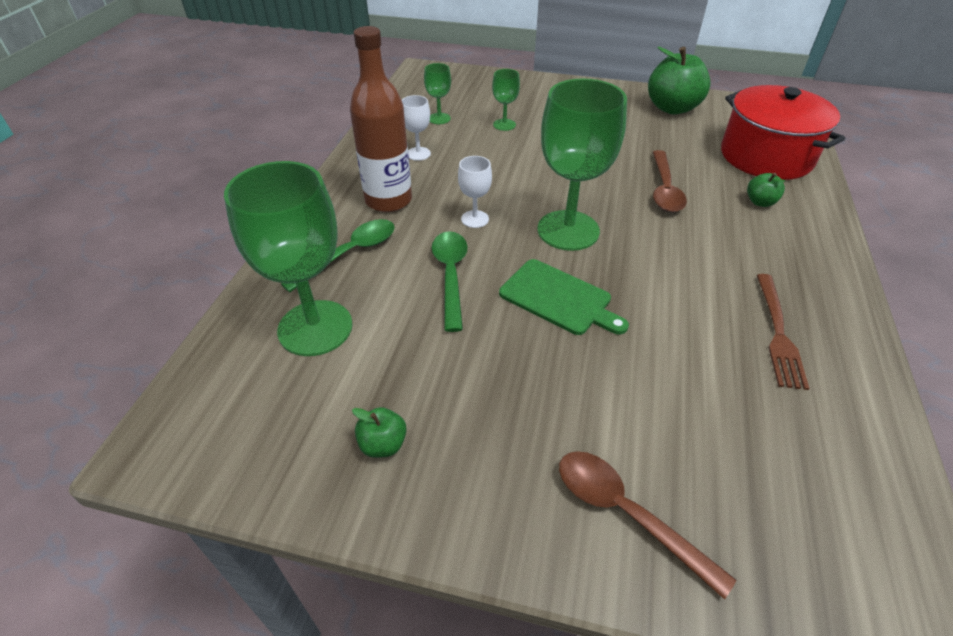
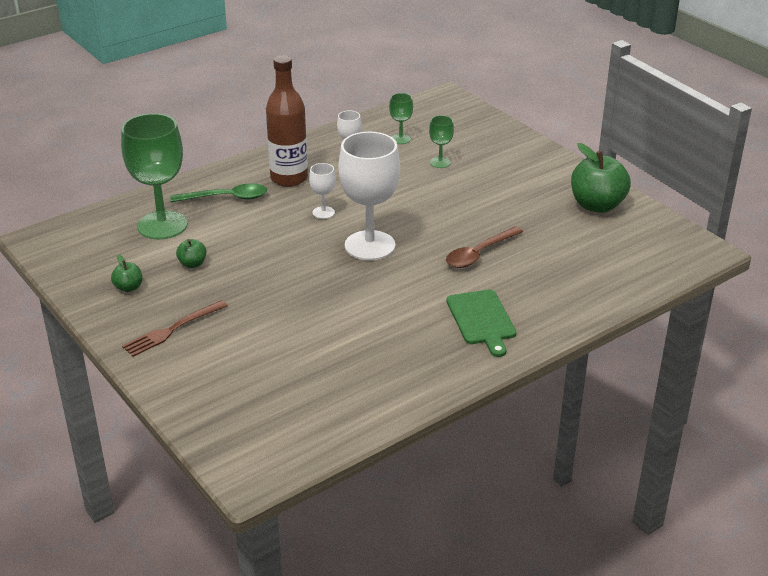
camera: 40 degrees right, 10 degrees down
(450, 275) = (264, 235): green spoon -> none
(559, 298) = (304, 275): green cutting board -> green cutting board (482, 320)
(568, 230) = (370, 245): green goblet -> white goblet
(625, 513) = (192, 368): brown spoon -> none
(760, 202) = (534, 293): green apple -> green apple (192, 264)
(766, 156) = (603, 270): red pot -> none
(778, 334) = (399, 356): brown fork -> brown fork (172, 330)

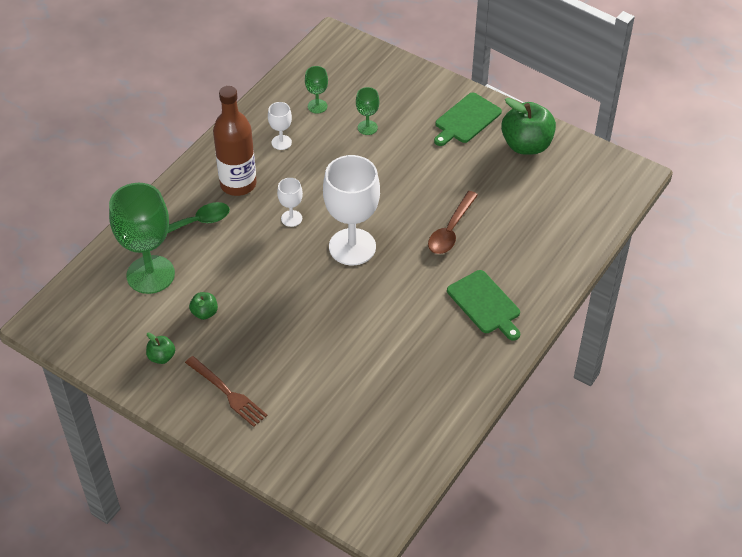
camera: 20 degrees left, 15 degrees up
(172, 330) = (228, 393): brown fork -> brown fork turned 75 degrees counterclockwise
(544, 175) = (466, 120): none -> green cutting board

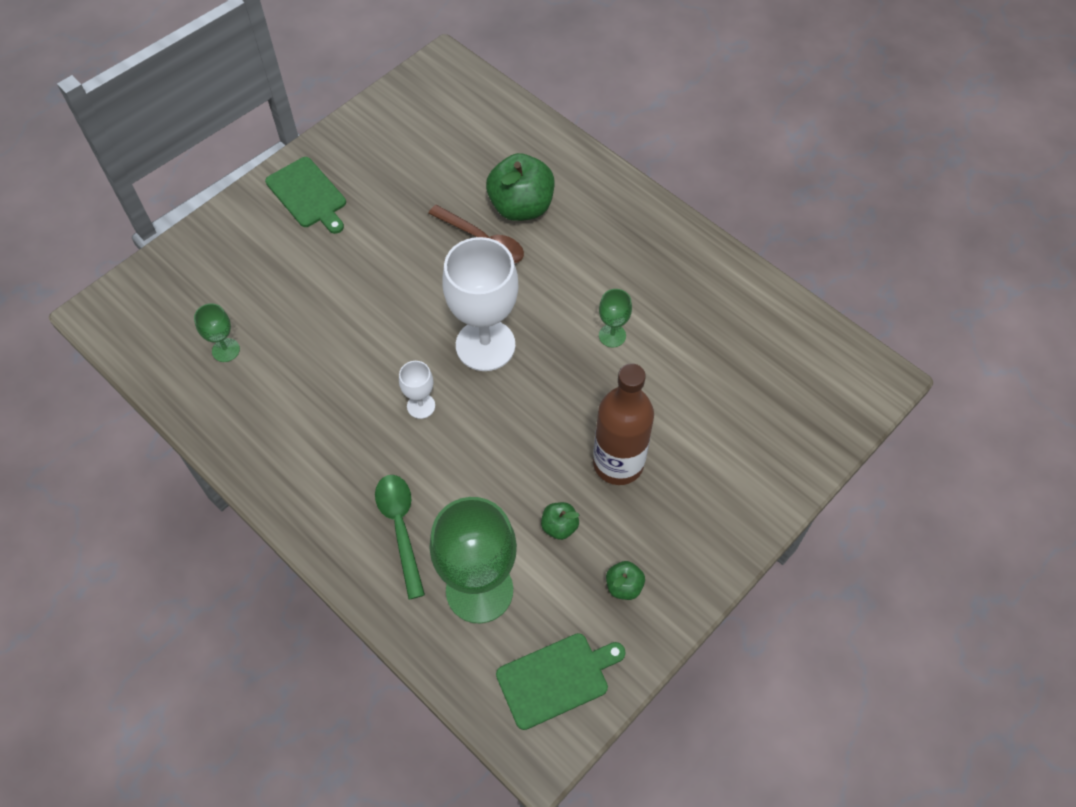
camera: 80 degrees left, 10 degrees up
(228, 393) = (691, 511): brown fork -> none
(238, 184) = (341, 463): brown bottle -> brown bottle (618, 463)
(281, 142) = (279, 401): white goblet -> none
(367, 127) = (286, 299): green goblet -> green goblet (612, 335)
(485, 304) = (600, 229): green cutting board -> green cutting board (556, 678)
(526, 145) = (369, 146): green apple -> green apple (521, 207)

